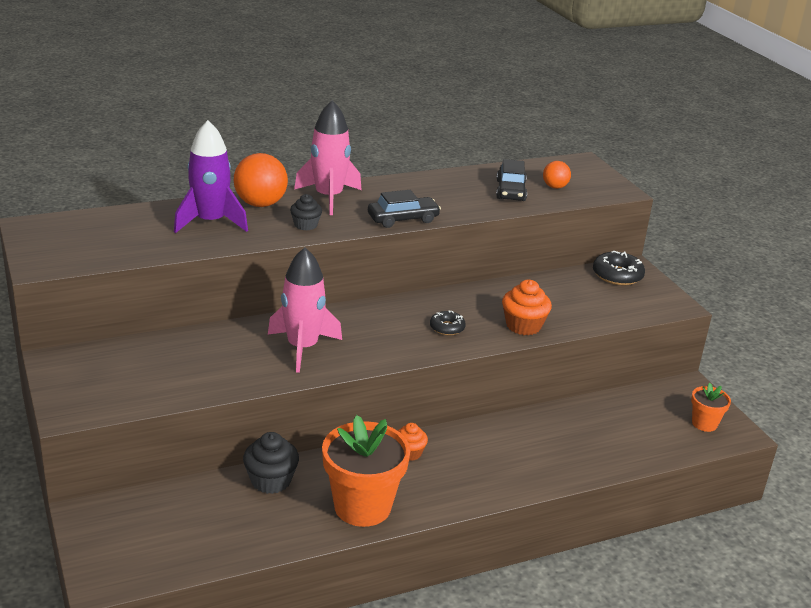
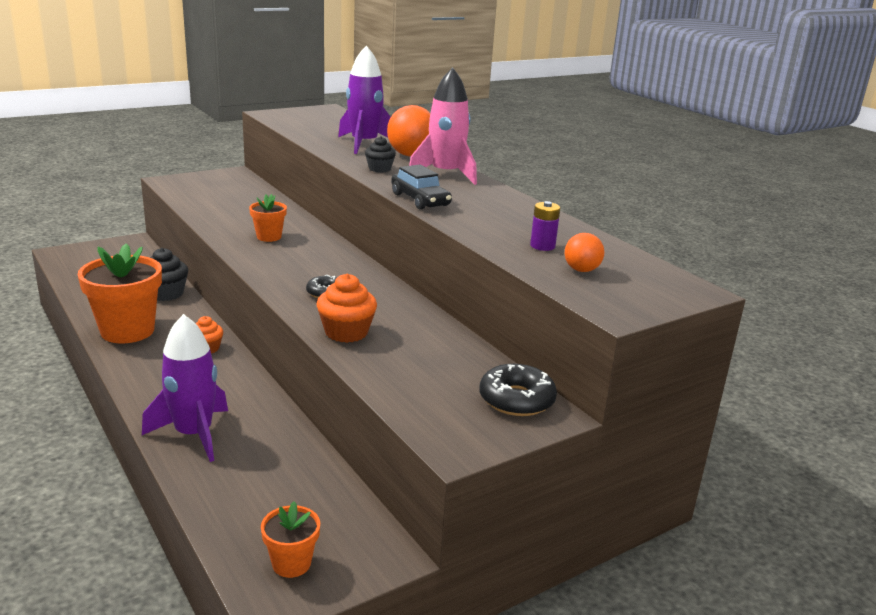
camera: 80 degrees right, 5 degrees down
(303, 348) = (269, 237): pink rocket -> orange flower pot
(510, 191) = (542, 246): black car -> purple battery
(560, 462) = (194, 434): none -> purple rocket

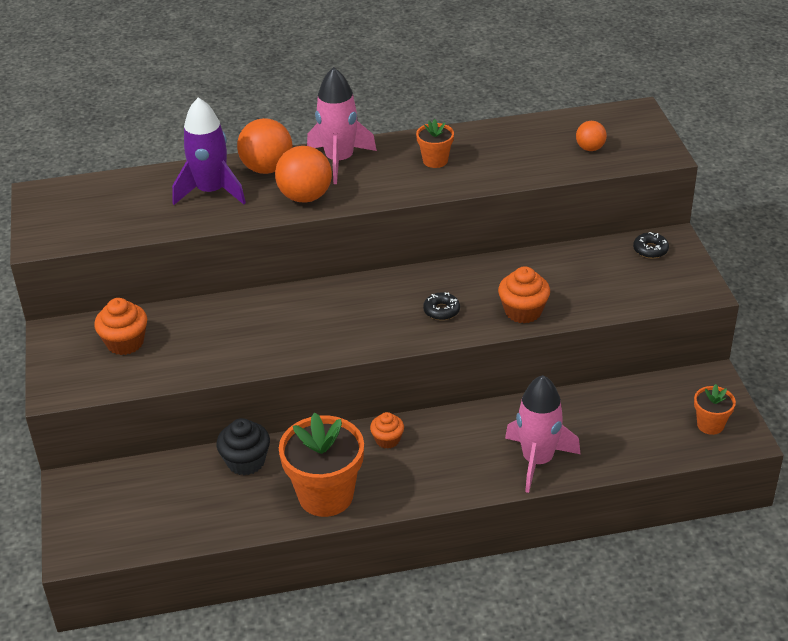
camera: 65 degrees left, 15 degrees up
(194, 434) = (538, 460): purple rocket -> pink rocket
(230, 191) = (125, 342): none -> orange cupcake
(269, 237) = (289, 329): orange flower pot -> orange flower pot (435, 160)
(379, 169) = (305, 197): black cupcake -> orange ball
(420, 200) = (408, 190): black car -> none
(516, 399) = (650, 250): black donut -> black donut, size x0.63
(542, 246) = (538, 153): purple battery -> none

